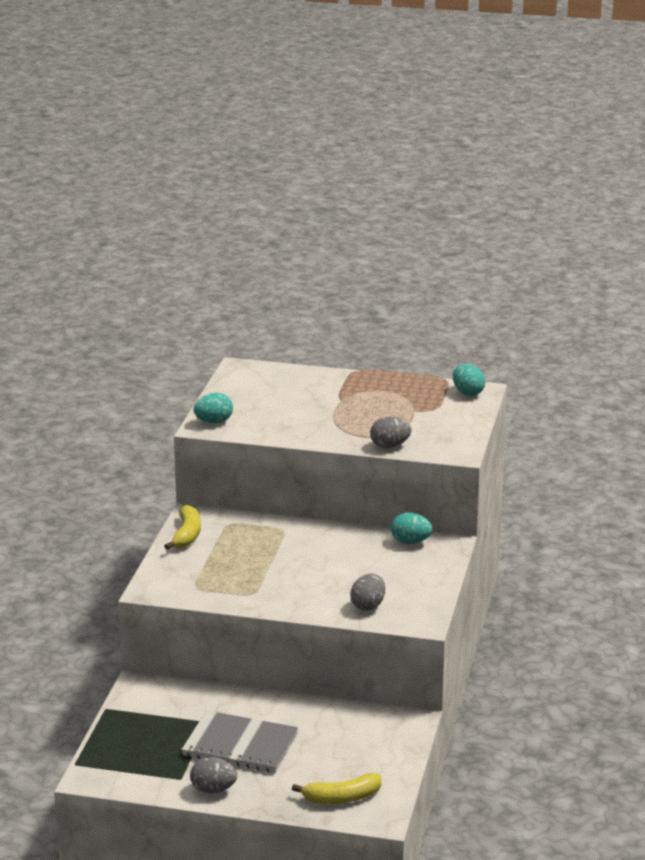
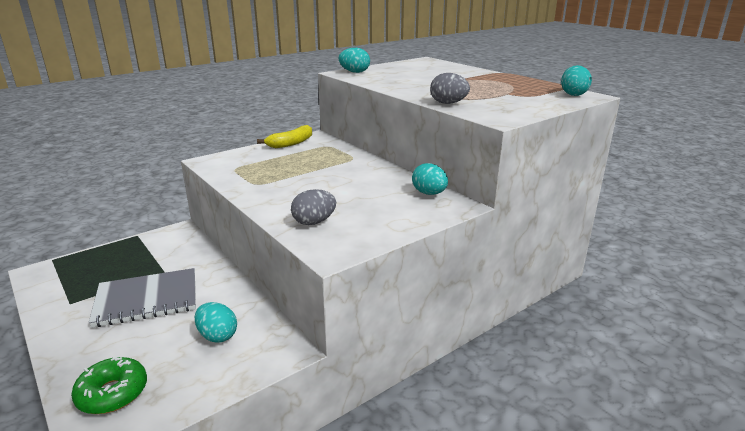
camera: 40 degrees right, 0 degrees up
(213, 790) = (65, 324): grey egg -> none
(240, 745) = (147, 299): grey notebook -> grey notebook turned 75 degrees counterclockwise
(341, 798) = (112, 393): yellow banana -> green donut
(346, 737) = (217, 336): none -> turquoise egg

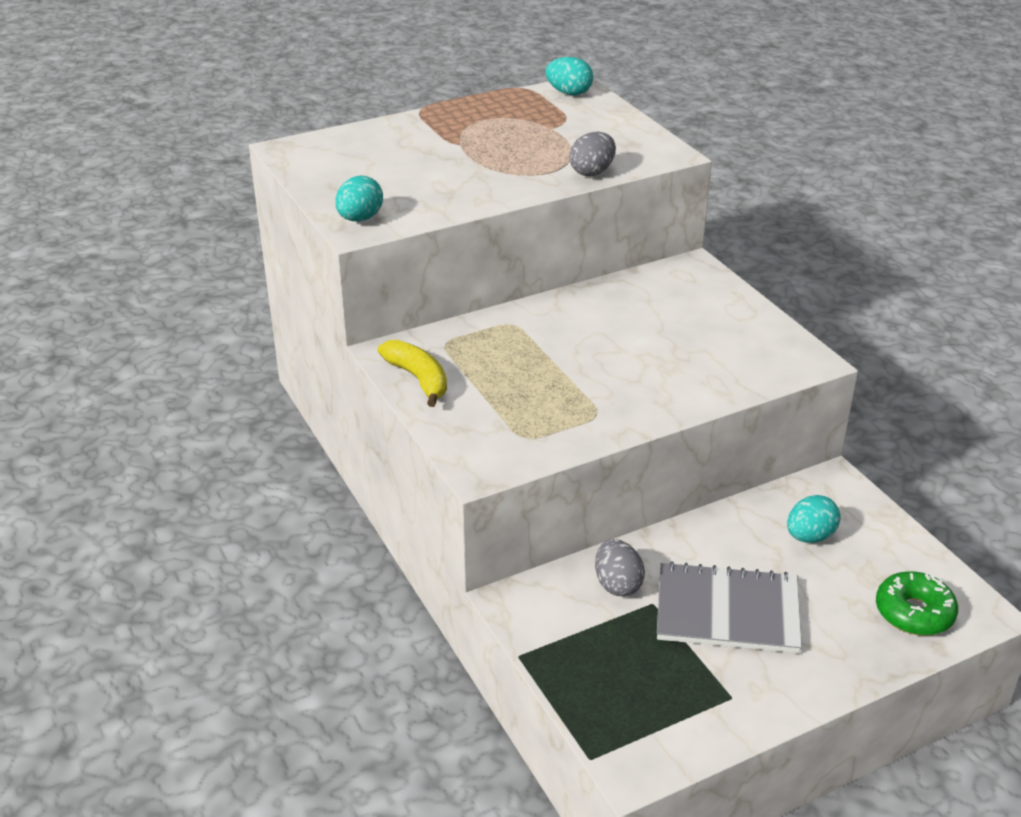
camera: 80 degrees left, 10 degrees up
(147, 299) = (727, 611): grey notebook -> grey notebook turned 75 degrees counterclockwise
(314, 222) = (732, 368): grey egg -> grey egg (617, 584)
(429, 193) = (657, 280): turquoise egg -> none

